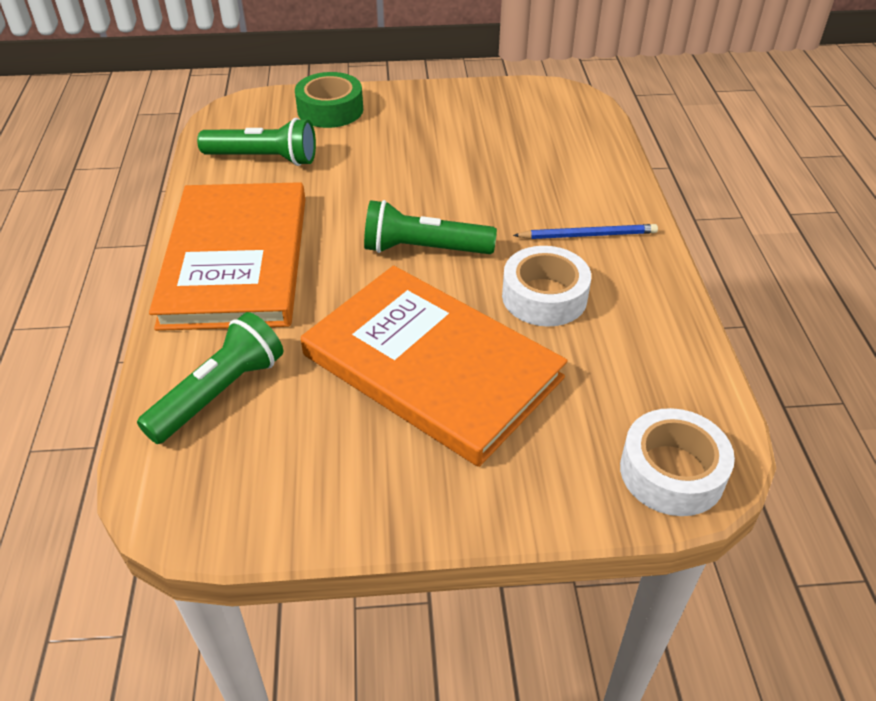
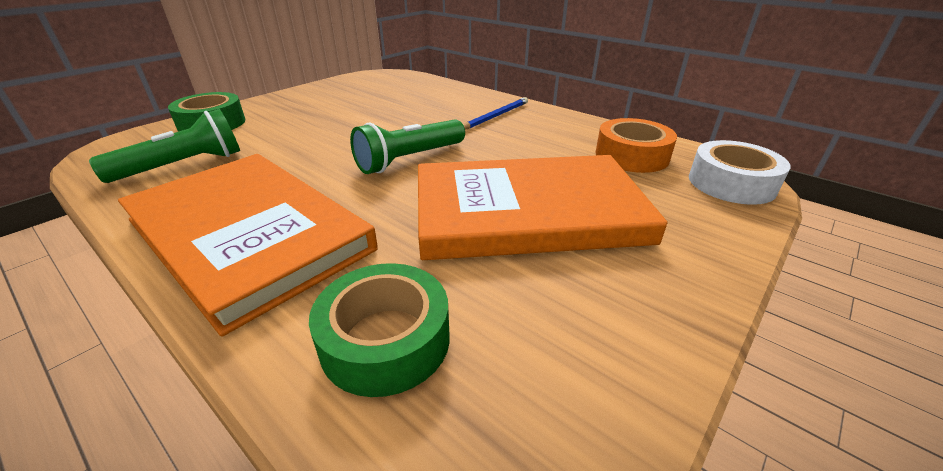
camera: 45 degrees left, 10 degrees down
(219, 393) = (385, 340): green flashlight -> green tape
(544, 296) = (524, 148): white tape -> none
(634, 374) = (631, 156): none -> orange tape

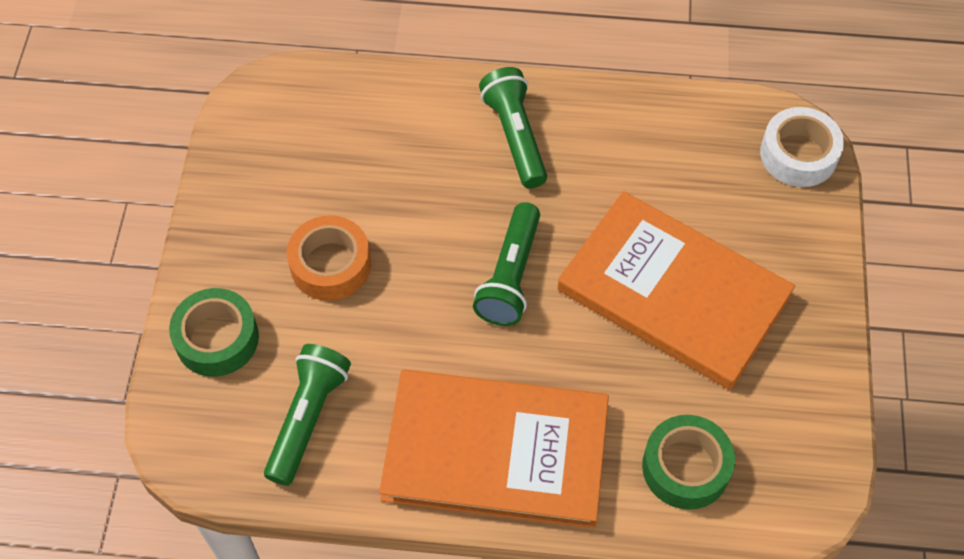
camera: 35 degrees left, 25 degrees up
(496, 116) = (515, 136): blue pencil -> green flashlight
(527, 212) = (673, 293): orange book -> orange book turned 75 degrees clockwise
(631, 156) = (699, 150): orange tape -> orange tape (330, 265)

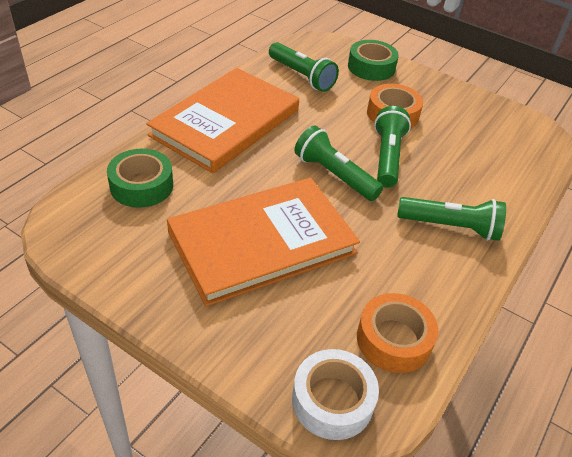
camera: 115 degrees right, 15 degrees down
(432, 236) = (387, 157): none -> green flashlight
(702, 135) = (394, 339): none -> orange tape

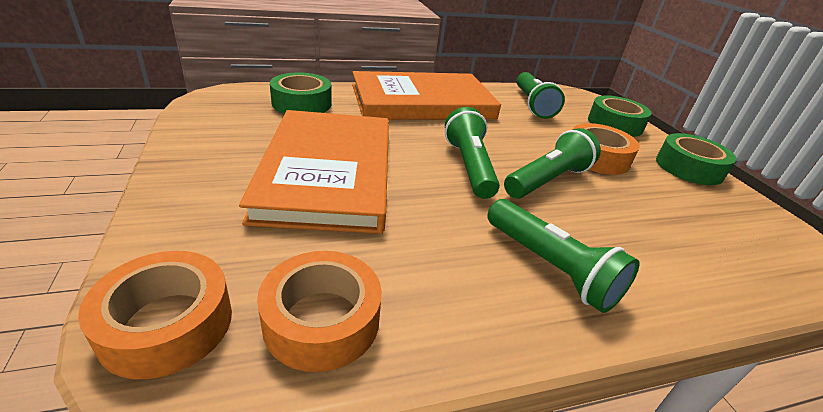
camera: 40 degrees right, 10 degrees down
(262, 242) = (328, 172): orange book -> orange book turned 75 degrees clockwise
(332, 400) = (167, 324): white tape -> orange tape
(445, 91) = (689, 168): none -> green tape

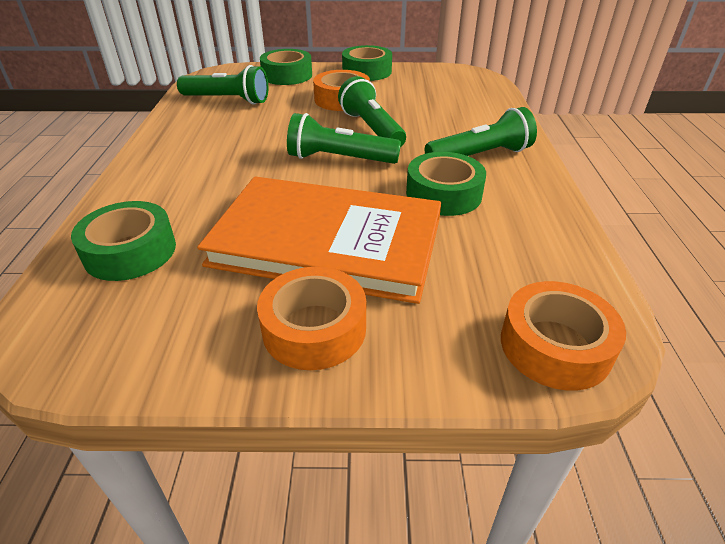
camera: 70 degrees left, 5 degrees up
(322, 320) = (541, 260): orange tape -> orange tape (314, 328)
(422, 102) = (183, 159): orange book -> none
(437, 236) = (443, 194): none -> green tape

